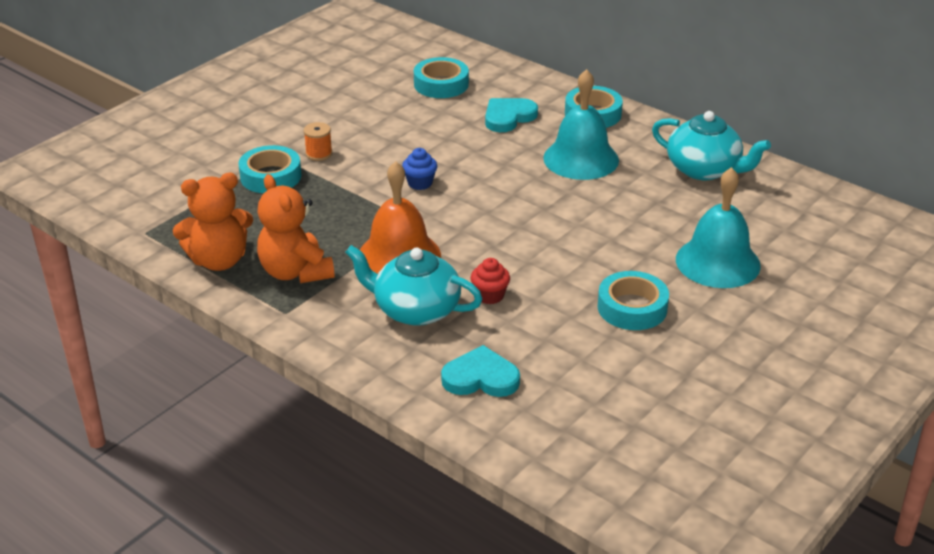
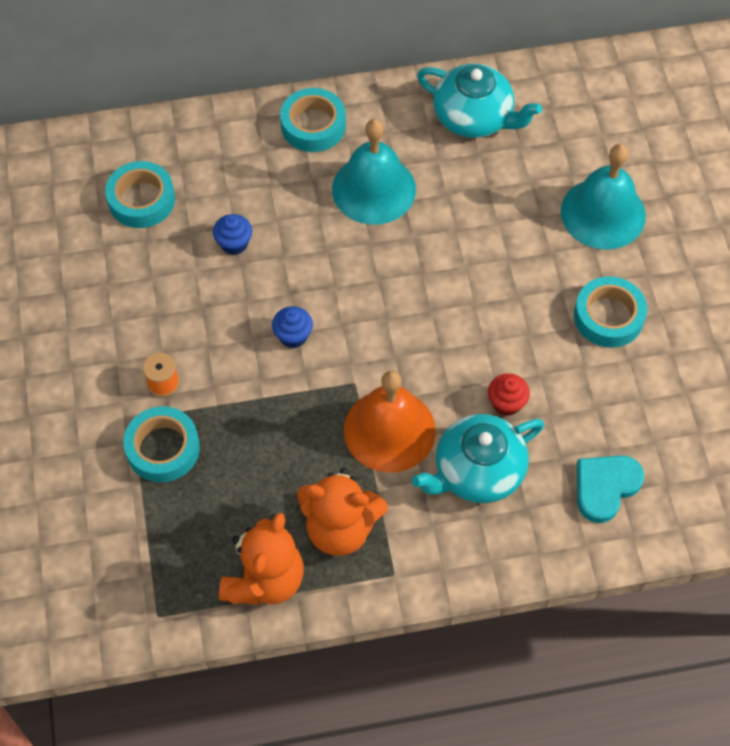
camera: 50 degrees left, 25 degrees up
(458, 129) = (234, 244): none -> blue cupcake
(508, 117) = (254, 191): turquoise heart -> none
(704, 170) = (474, 118): turquoise teapot -> turquoise teapot turned 45 degrees clockwise

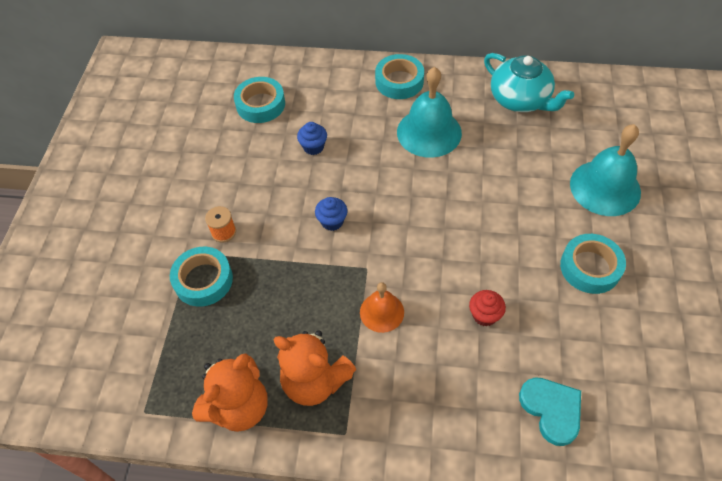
camera: 20 degrees right, 5 degrees down
(389, 430) = (382, 312): orange bell -> orange bell, size x0.58
(477, 471) = (443, 365): turquoise teapot -> none
(605, 487) = (551, 410): turquoise heart -> turquoise heart turned 90 degrees clockwise

